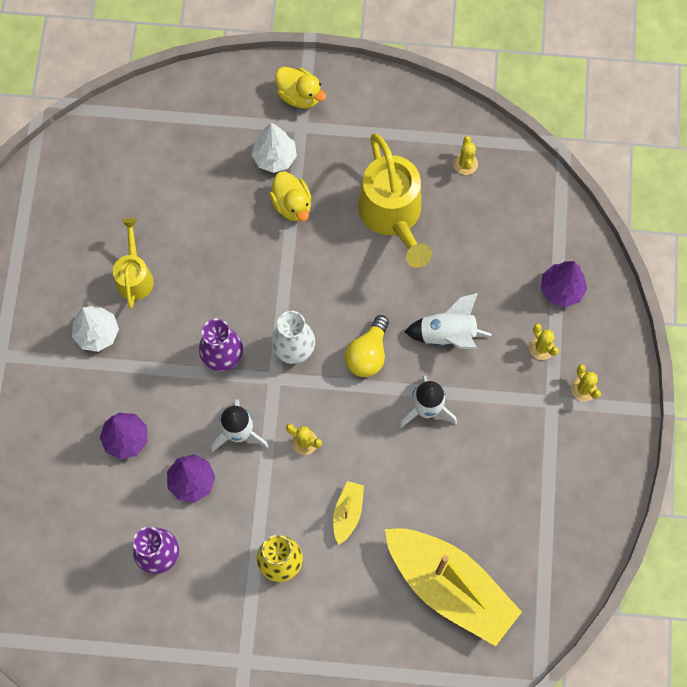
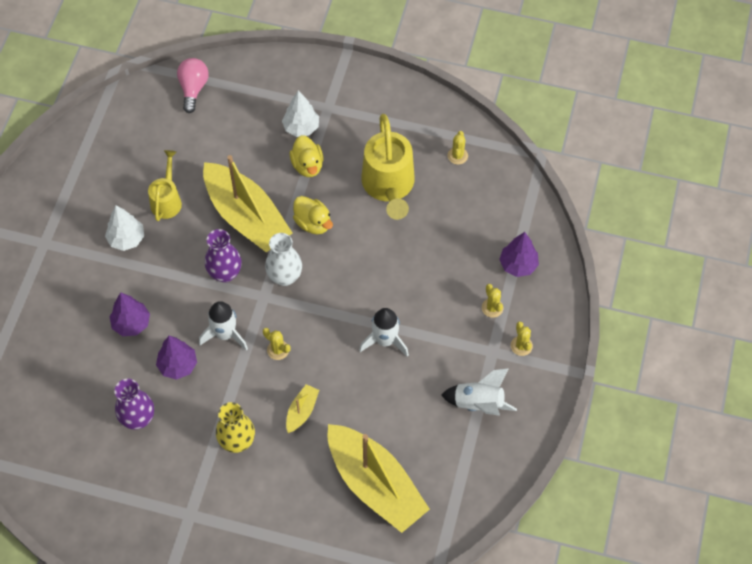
camera: 10 degrees right, 10 degrees down
(136, 128) = (193, 89): none -> pink light bulb
(233, 282) = (246, 217): none -> yellow boat
(299, 96) = (332, 84): yellow duck -> yellow duck (313, 223)
(368, 354) = (345, 290): yellow light bulb -> none
(447, 334) = (415, 285): white rocket -> white rocket (478, 403)

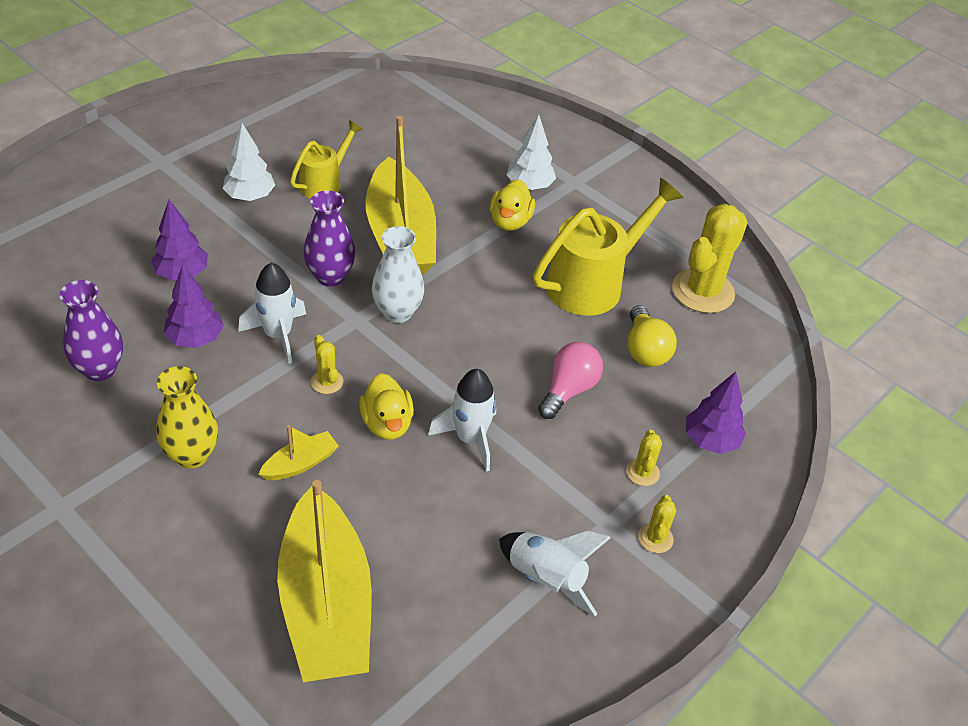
camera: 25 degrees right, 15 degrees down
(193, 89) = (436, 106): pink light bulb -> pink light bulb (568, 390)
(313, 223) = (473, 277): yellow duck -> yellow duck (387, 424)
(389, 186) = (593, 283): yellow watering can -> yellow watering can turned 150 degrees counterclockwise
(447, 221) = (645, 350): none -> yellow light bulb
(457, 156) = (703, 291): yellow cactus -> yellow cactus, size x2.16

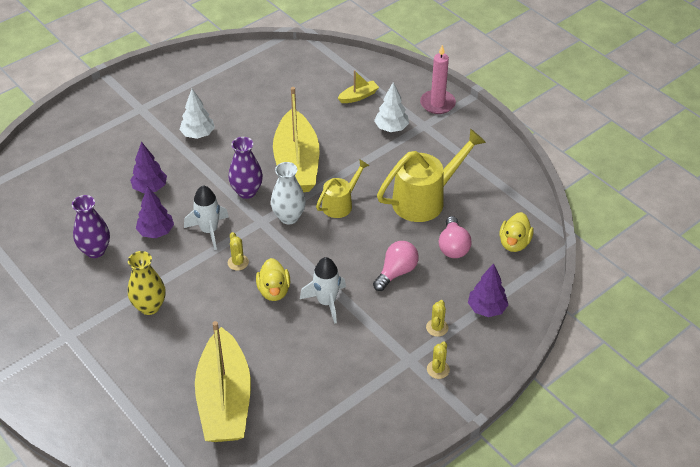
camera: 10 degrees right, 0 degrees up
(300, 464) = (216, 314): yellow boat -> yellow boat (358, 96)
(325, 183) = (249, 125): yellow watering can -> yellow watering can (340, 204)
(510, 222) = (374, 154): yellow duck -> yellow duck (514, 243)
(546, 579) = (363, 391): white rocket -> none
(588, 153) = (437, 104): none -> pink candle
(645, 350) = (453, 247): yellow light bulb -> pink light bulb
(703, 291) = (501, 206): yellow cactus -> none

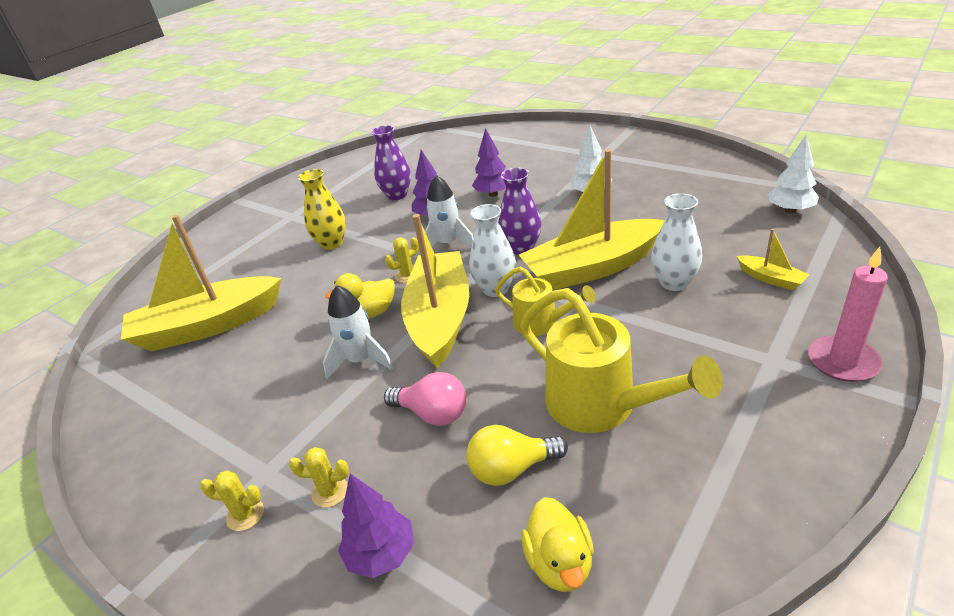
camera: 80 degrees right, 10 degrees down
(304, 252) = (440, 318): none -> yellow boat
(337, 134) = (674, 283): none -> white vase
(391, 128) = (732, 327): white tree -> white tree (790, 210)
(453, 247) = (511, 469): pink light bulb -> yellow light bulb
(514, 243) = (559, 563): yellow duck -> yellow duck turned 105 degrees counterclockwise

